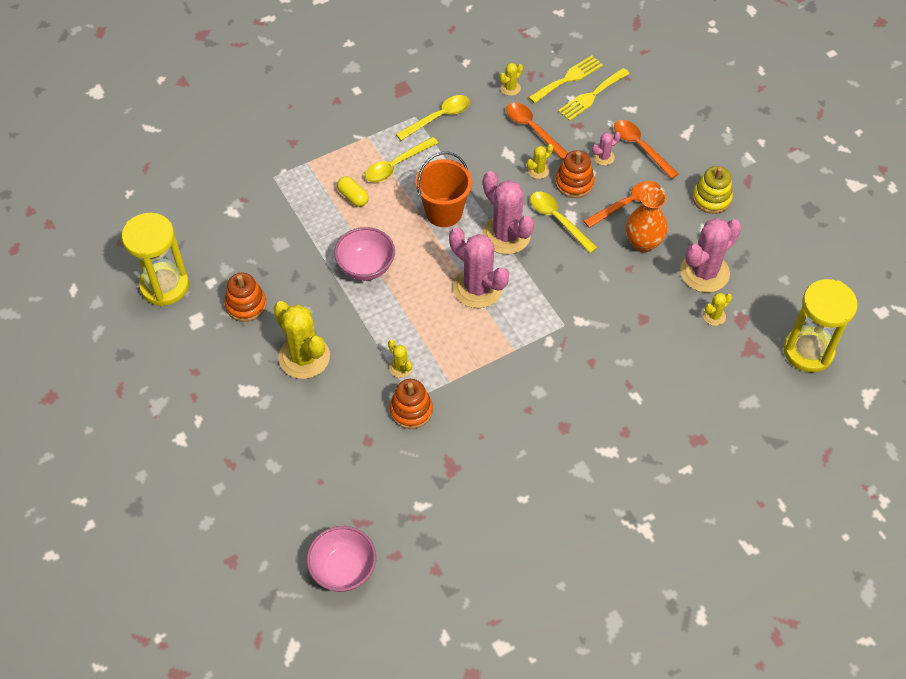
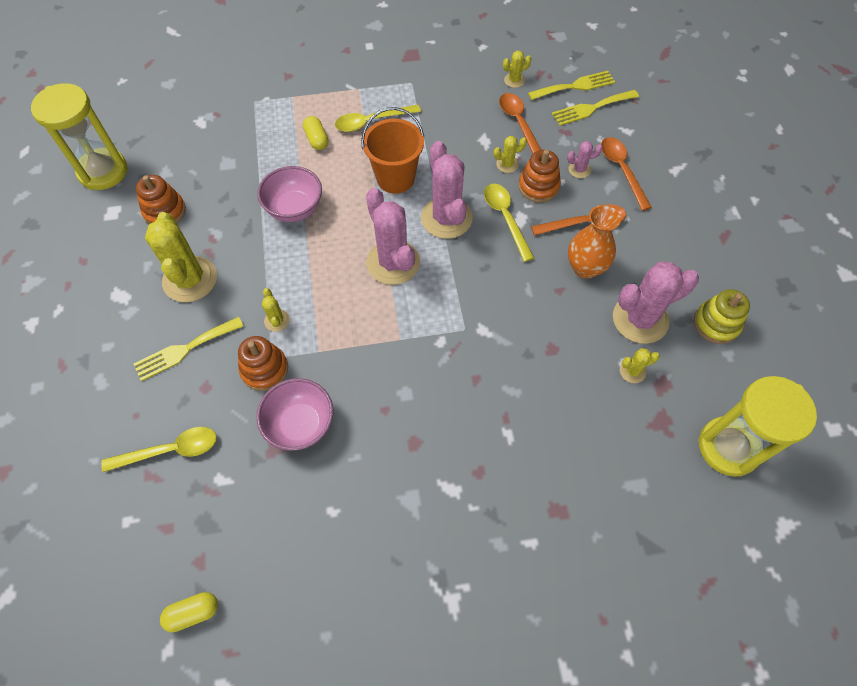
camera: 20 degrees right, 5 degrees up
(333, 416) = (185, 349): none -> yellow fork
(343, 569) = (105, 524): pink bowl -> pink bowl (300, 424)
(439, 117) = (433, 89): yellow spoon -> yellow spoon (170, 450)
(450, 605) = (193, 613): none -> yellow capsule
(711, 198) = (678, 243): yellow stacking toy -> yellow stacking toy (716, 324)

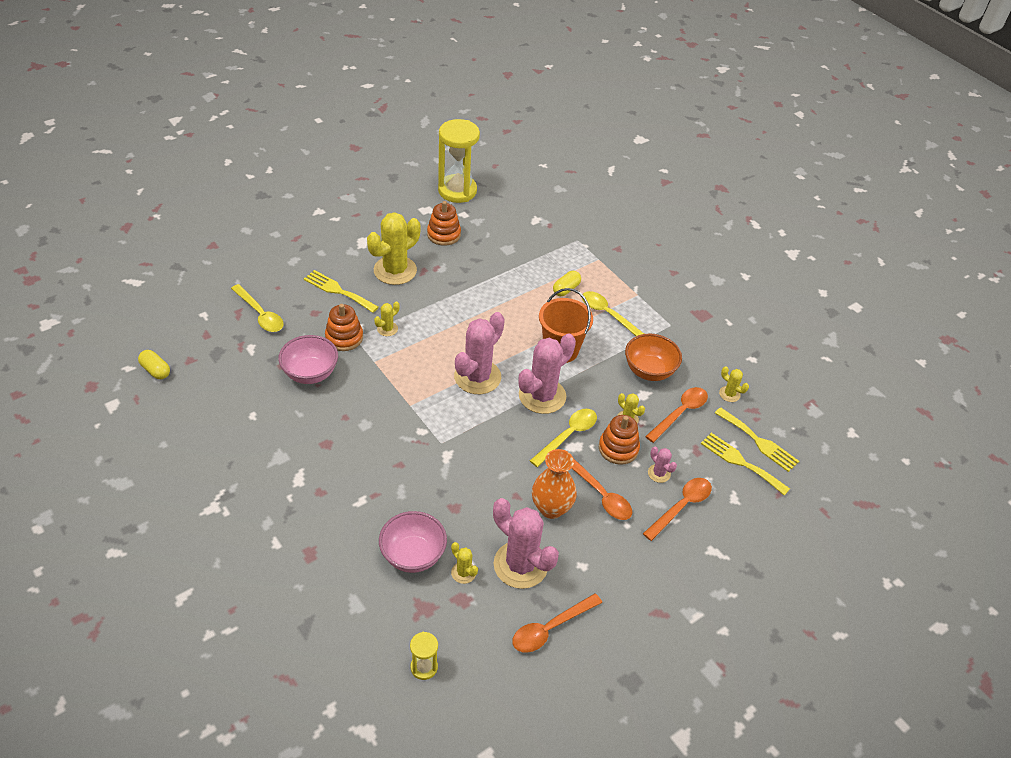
camera: 60 degrees right, 15 degrees down
(294, 209) = (491, 301): pink bowl -> pink bowl (413, 555)
(458, 123) = (649, 371): none -> orange bowl
(716, 324) = (550, 628): yellow stacking toy -> orange spoon
(728, 447) = (424, 667): yellow hourglass -> yellow hourglass, size x0.47

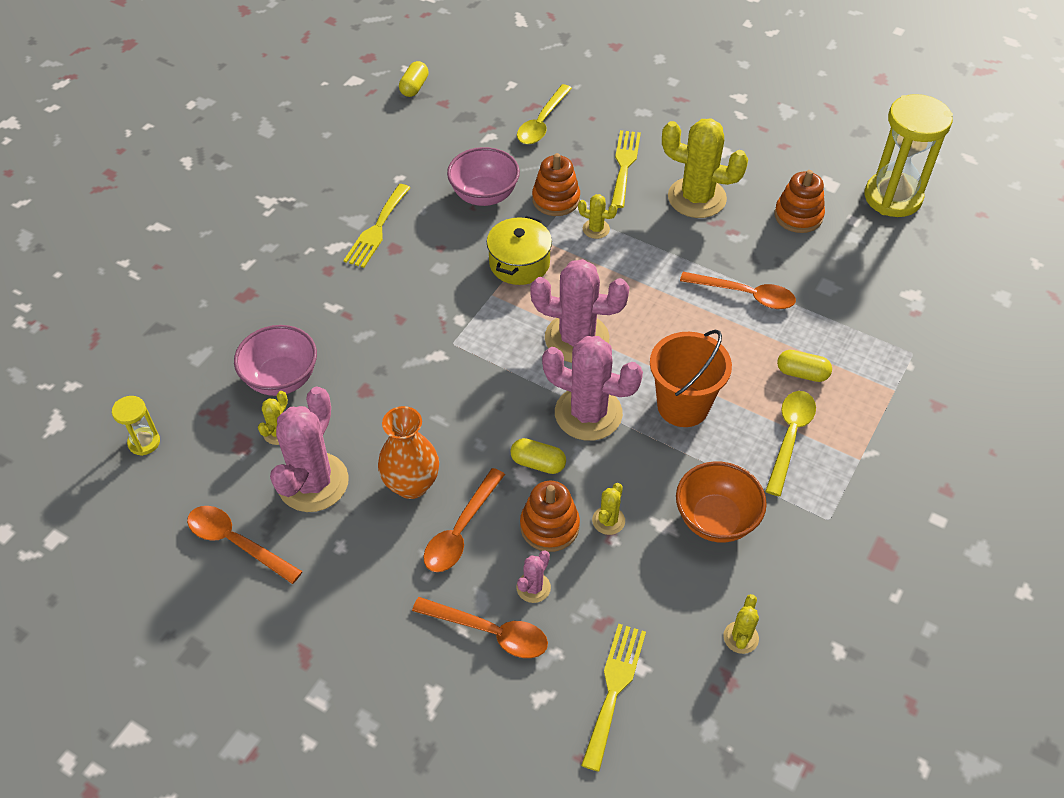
camera: 70 degrees right, 5 degrees up
(391, 380) = (519, 263): none -> yellow pot
(568, 436) = (538, 463): yellow spoon -> yellow capsule
(680, 413) = (660, 582): orange spoon -> orange spoon (745, 295)
(758, 441) = (669, 703): yellow fork -> yellow fork (377, 229)

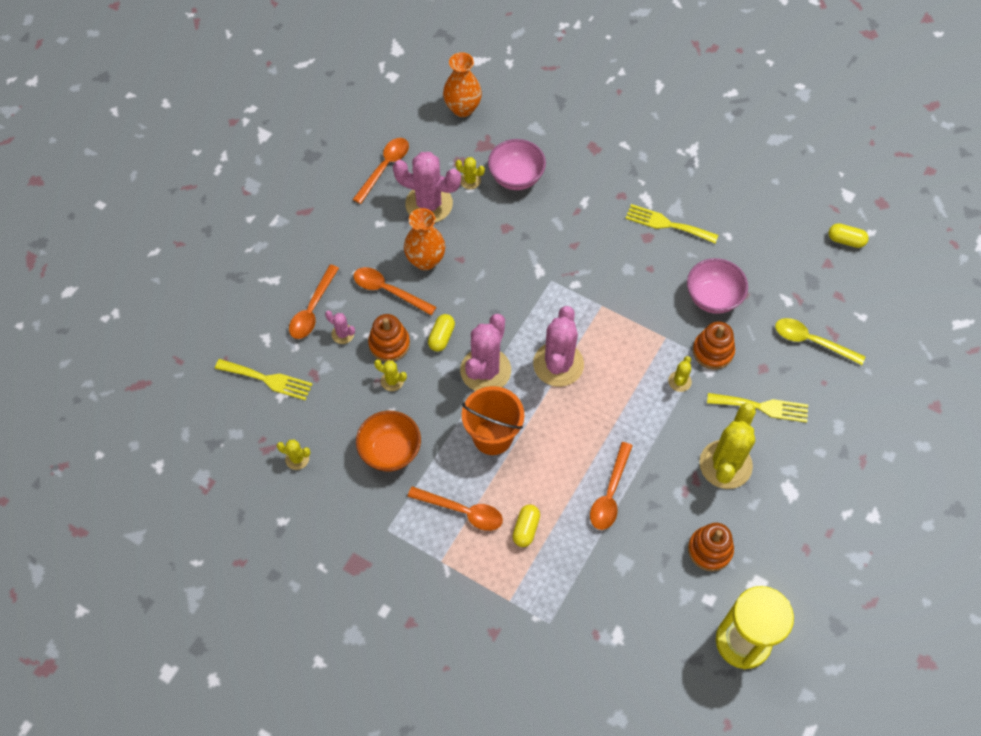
camera: 90 degrees right, 10 degrees up
(144, 442) = (462, 108): yellow hourglass -> orange vase
(519, 263) = (636, 324): yellow pot -> none
(790, 437) = (462, 511): yellow spoon -> orange spoon

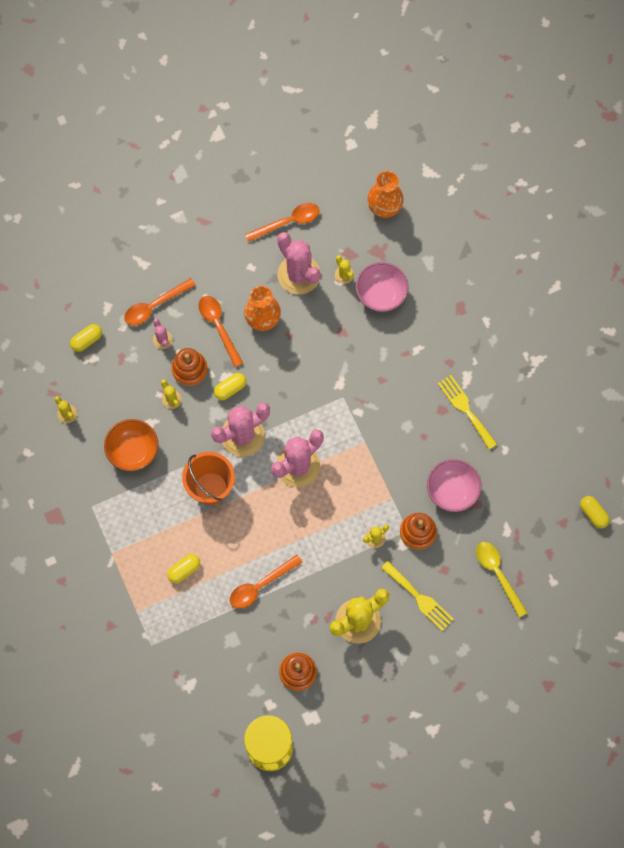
camera: 35 degrees right, 10 degrees up
(267, 379) = (87, 340): yellow fork -> yellow capsule
(462, 511) = (150, 528): orange spoon -> none

